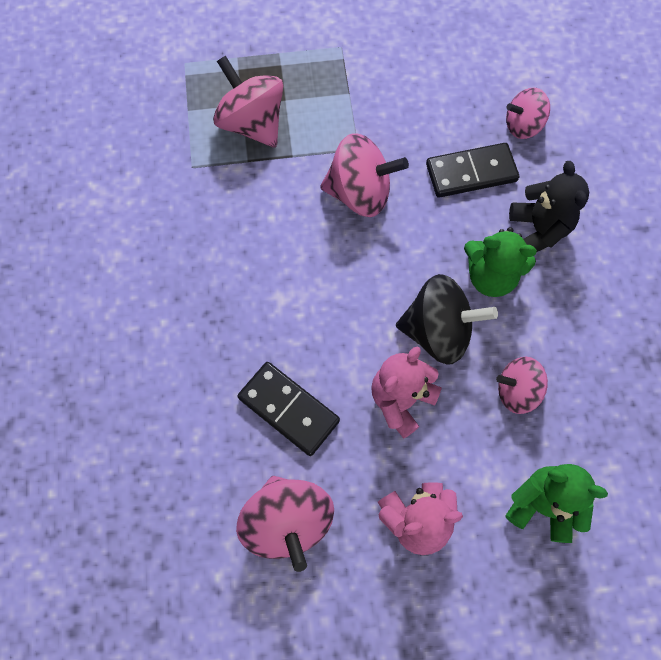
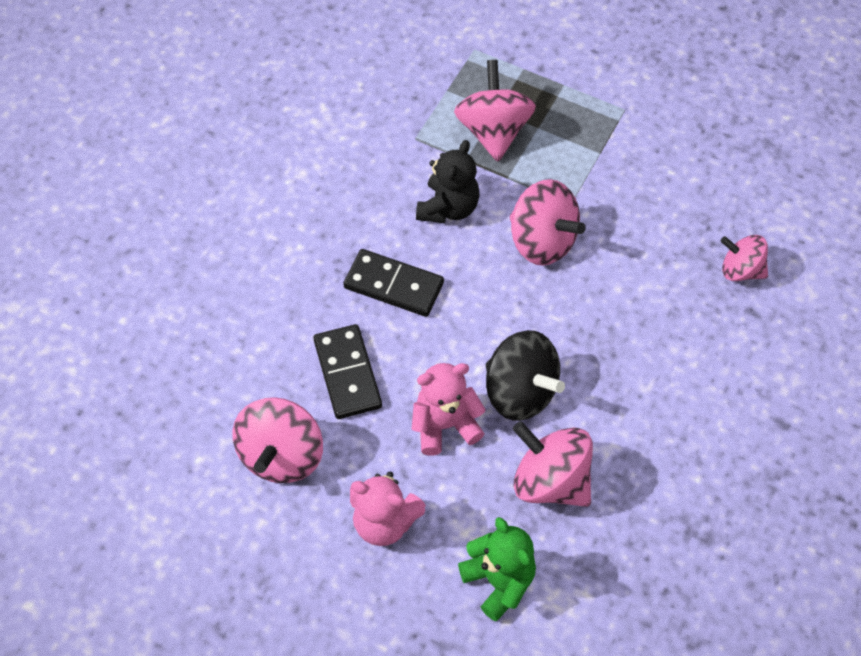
camera: 35 degrees right, 10 degrees down
(471, 173) = (657, 282): black domino -> black domino (393, 285)
(490, 276) = (603, 377): green teddy bear -> none
(516, 391) = (550, 481): pink spinning top -> pink spinning top, size x1.58
(539, 229) = (681, 365): black teddy bear -> black teddy bear (448, 208)

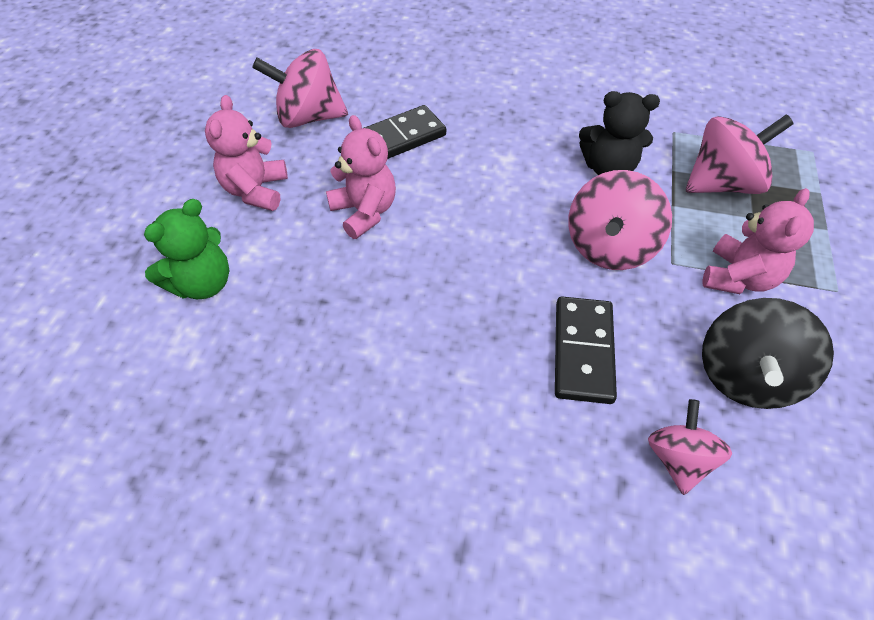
camera: 75 degrees right, 5 degrees down
(393, 285) = (502, 149): black domino -> black domino (583, 351)
(520, 392) = (418, 262): black spinning top -> black spinning top (745, 376)
(550, 481) = (321, 305): pink spinning top -> none
(597, 166) = (738, 277): none -> pink teddy bear

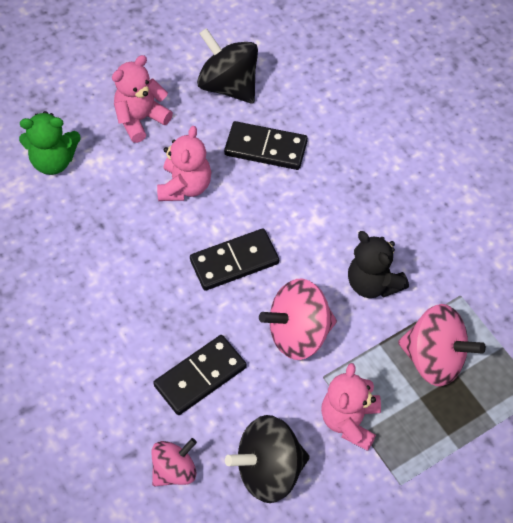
camera: 45 degrees right, 5 degrees up
(308, 117) = (228, 85): pink spinning top -> black spinning top
(484, 236) = (234, 262): none -> black domino
(738, 277) = (350, 421): pink teddy bear -> pink teddy bear turned 120 degrees clockwise

